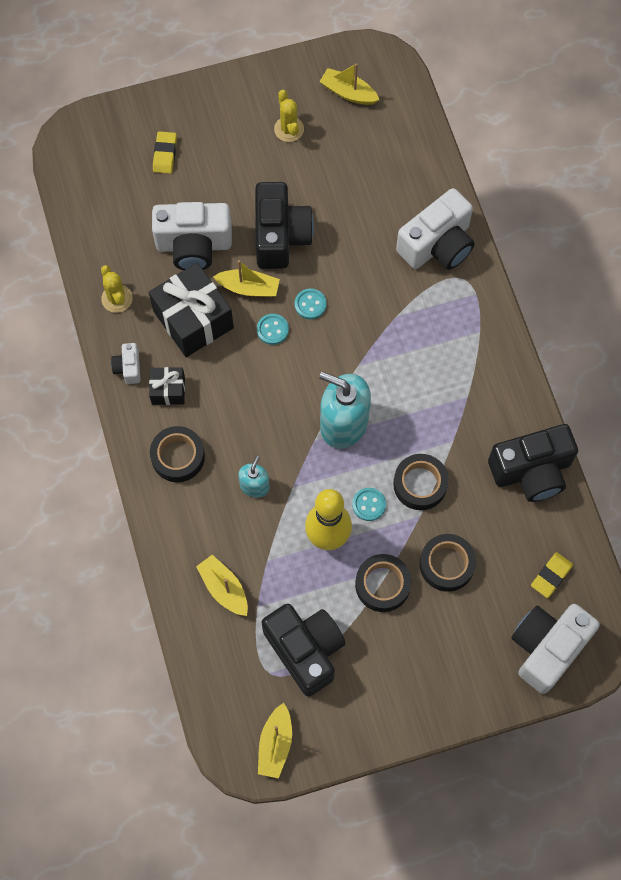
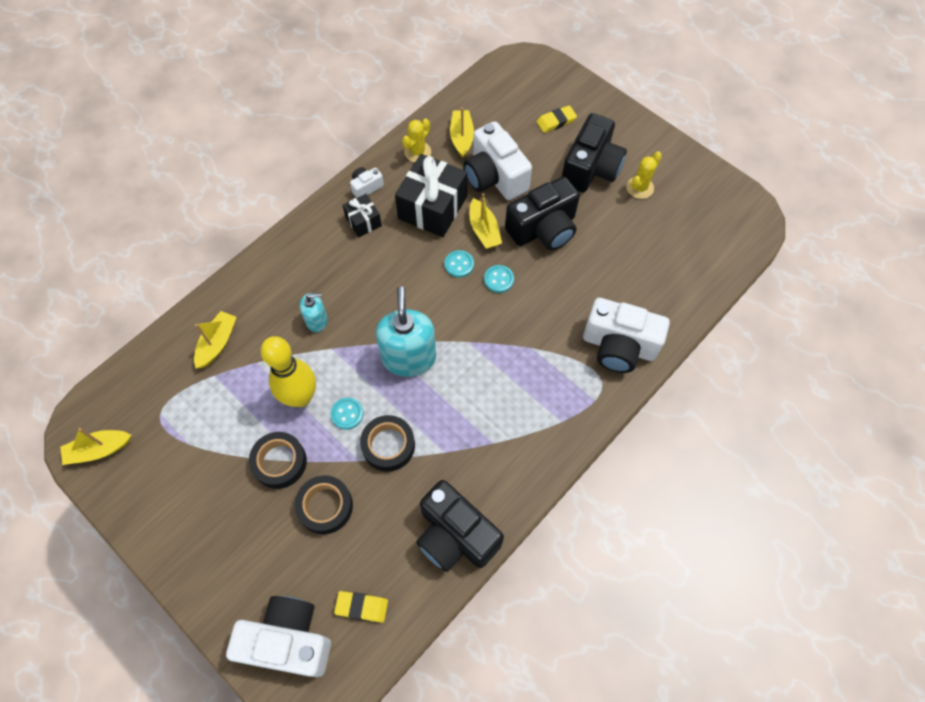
camera: 60 degrees right, 5 degrees down
(178, 457) = (312, 255): black tape -> none
(305, 650) = (192, 431): black camera -> black camera (591, 168)
(348, 93) = (704, 211): yellow boat -> yellow boat (462, 137)

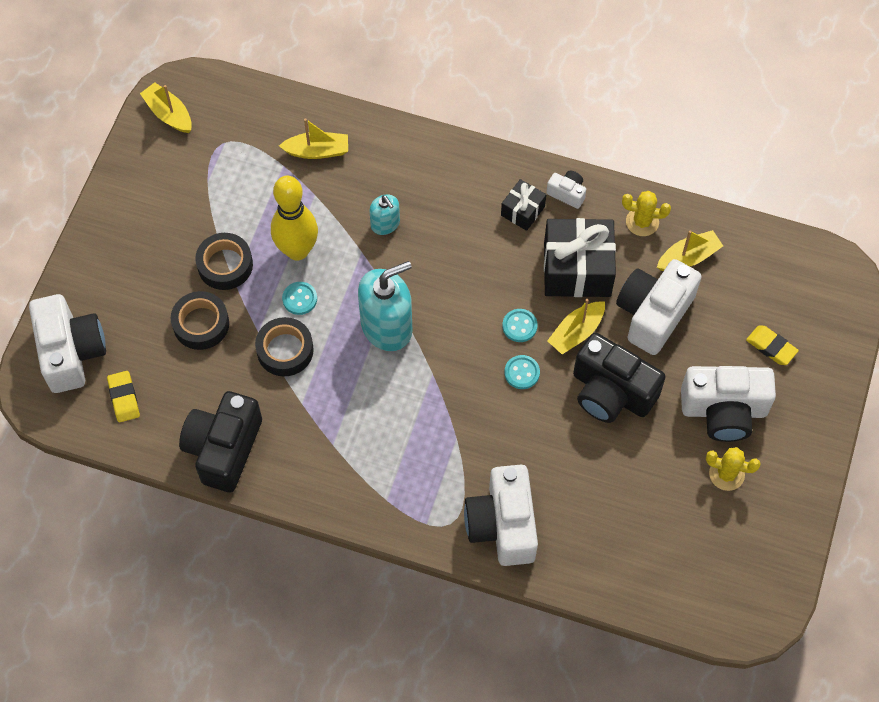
camera: 65 degrees right, 0 degrees up
(591, 168) = (724, 410): black camera -> white camera

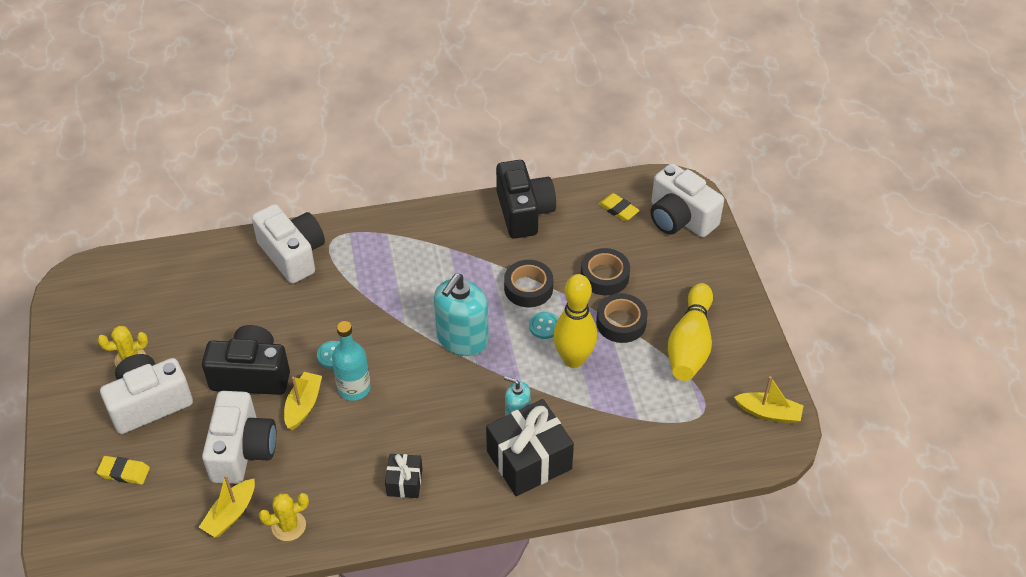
camera: 150 degrees right, 15 degrees down
(180, 210) = (690, 344): none -> yellow bowling pin
(317, 151) = (619, 445): yellow boat -> none
(519, 326) = (354, 388): turquoise button -> turquoise bottle
(567, 193) = (372, 518): white camera -> none
(577, 269) = (328, 455): black gift -> black gift (529, 460)

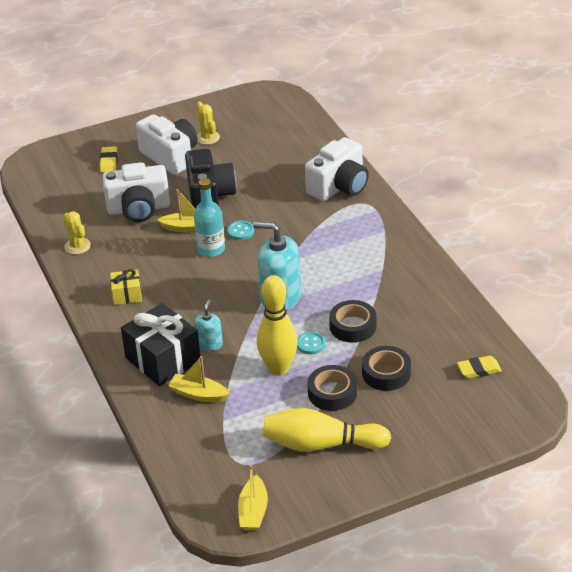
camera: 80 degrees right, 10 degrees down
(231, 514) = (83, 217): yellow boat -> yellow boat (199, 394)
(404, 482) = (127, 295): black gift -> yellow gift
(524, 212) = (446, 307): black camera -> none
(618, 209) = (479, 370): yellow eraser -> yellow eraser turned 45 degrees clockwise
(680, 218) = (486, 416): white camera -> none

